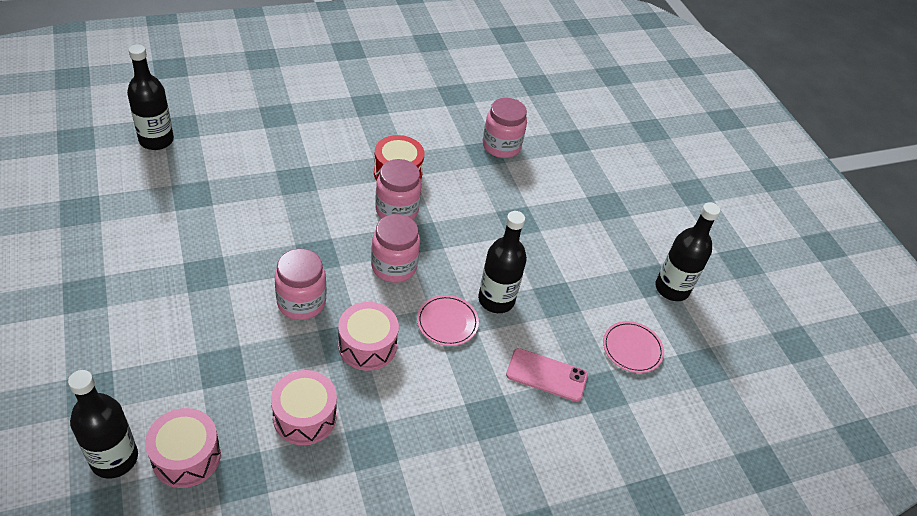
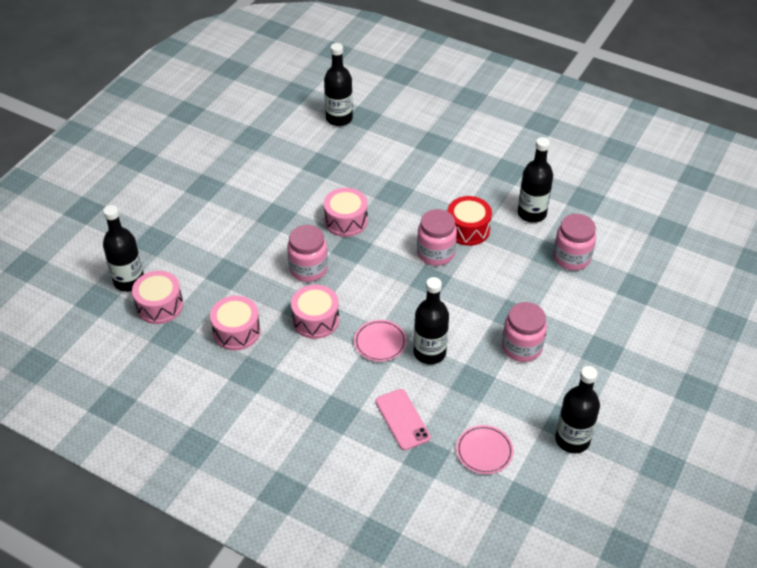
camera: 55 degrees right, 0 degrees up
(282, 233) = (346, 221): none -> pink drum
(394, 266) = (389, 286): pink jar -> pink jar (522, 347)
(430, 129) = (532, 213): none -> black bottle

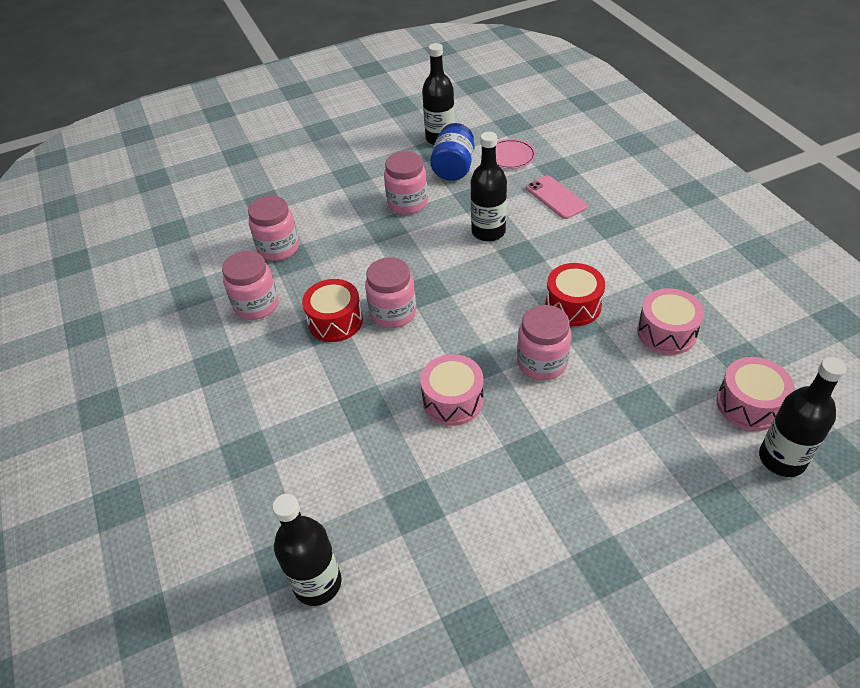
camera: 140 degrees left, 0 degrees up
(315, 320) = (573, 305): pink drum -> red drum
(380, 342) = (525, 258): pink plate -> none
(402, 419) = (556, 197): pink phone -> pink phone turned 45 degrees counterclockwise
(522, 407) = (453, 168): none -> blue jar
(532, 213) = (256, 305): black bottle -> pink jar

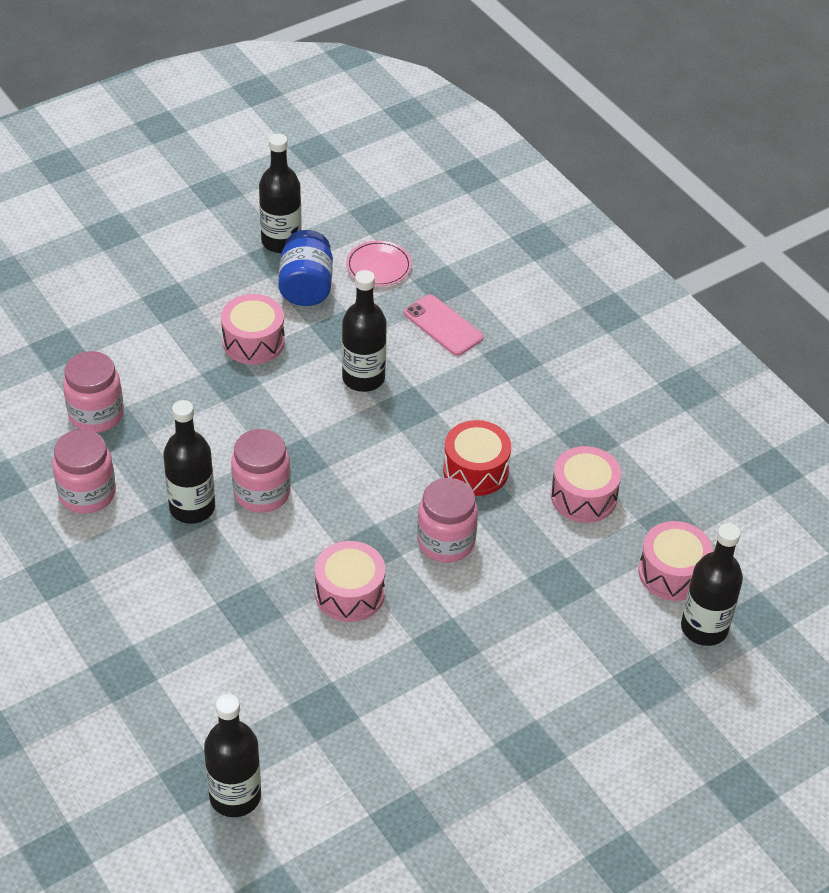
camera: 15 degrees left, 0 degrees up
(335, 321) = (192, 508): red drum -> black bottle
(407, 203) = (253, 342): pink jar -> pink drum

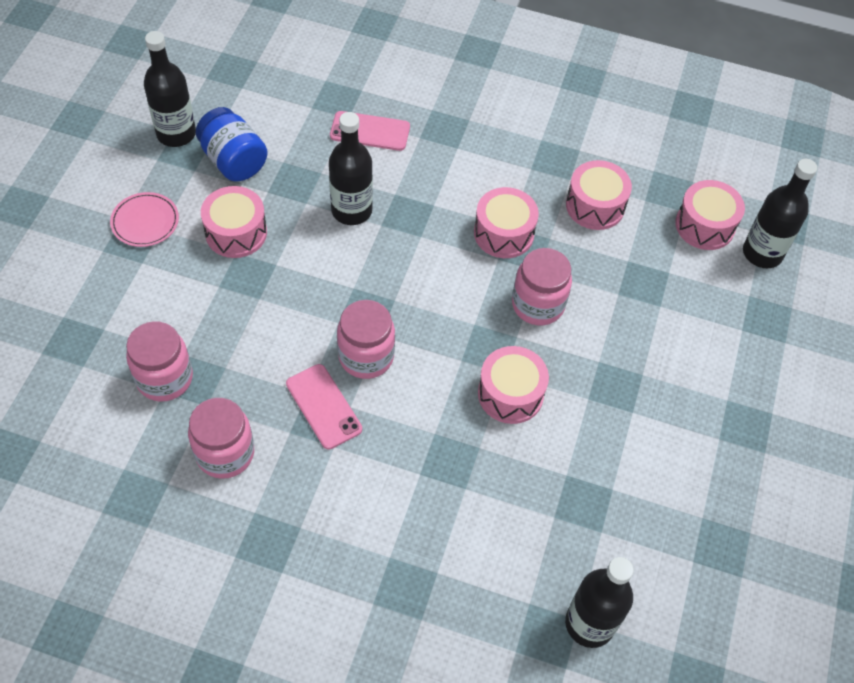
camera: 40 degrees left, 10 degrees up
(192, 508) = (323, 406): black bottle -> pink phone
(378, 266) = (275, 111): pink plate -> pink plate (145, 222)
(475, 470) = (504, 233): red drum -> pink drum

